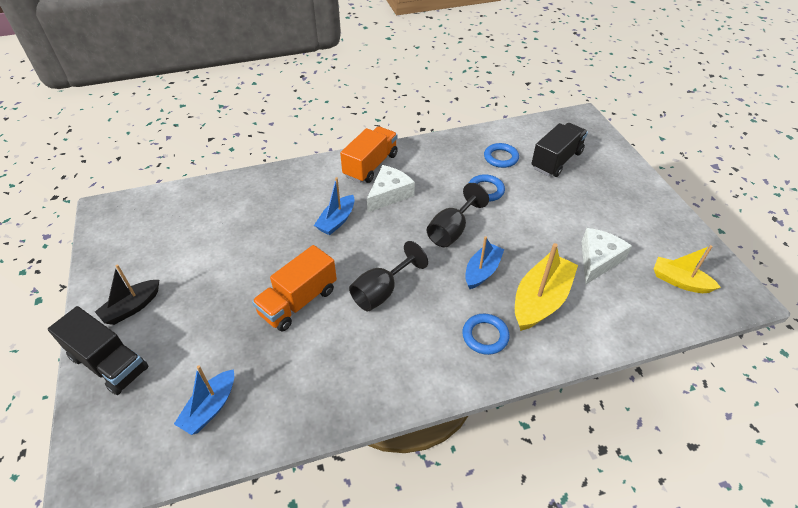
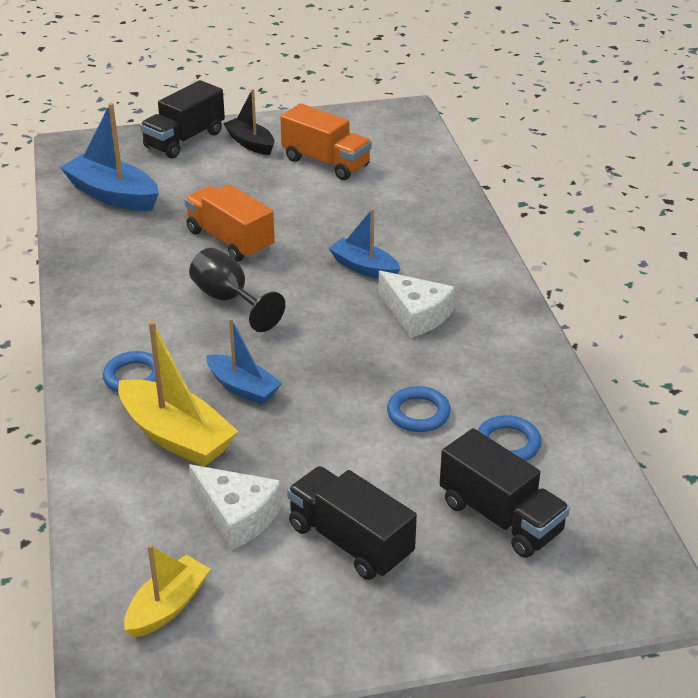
camera: 95 degrees right, 10 degrees down
(210, 408) = (113, 195): blue boat -> blue boat, size x1.58
(370, 165) = (486, 299): orange truck -> orange truck (326, 162)
(452, 231) = (329, 368): black goblet -> none
(597, 212) = (350, 541): none -> black truck

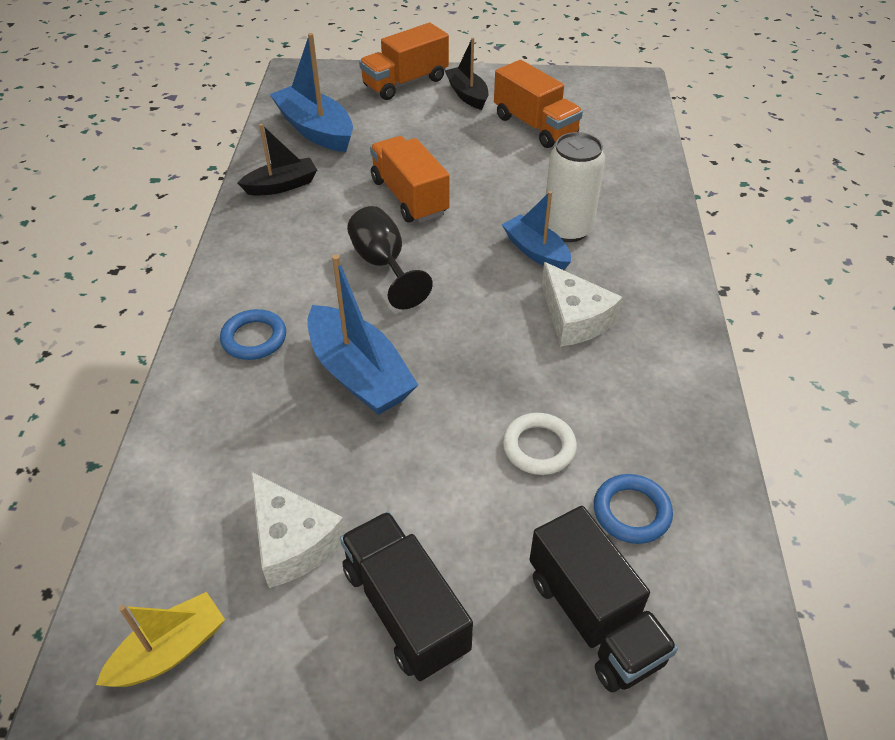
camera: 15 degrees right, 10 degrees up
(101, 249) = (282, 186): none -> black boat
(176, 436) = (268, 421): yellow boat -> none
(184, 140) = (405, 83): black truck -> orange truck
(243, 388) = (359, 374): blue boat -> blue boat, size x1.58
(386, 245) = (567, 229): none -> white can
(418, 413) = (539, 447): blue ring -> white ring

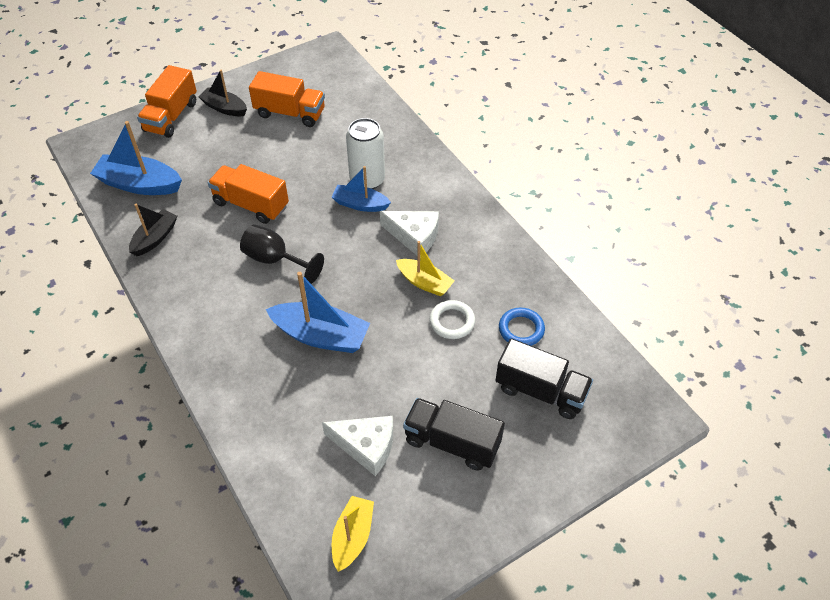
camera: 35 degrees left, 5 degrees up
(254, 338) = (237, 349): blue ring -> none
(542, 379) = (424, 282): none -> yellow boat

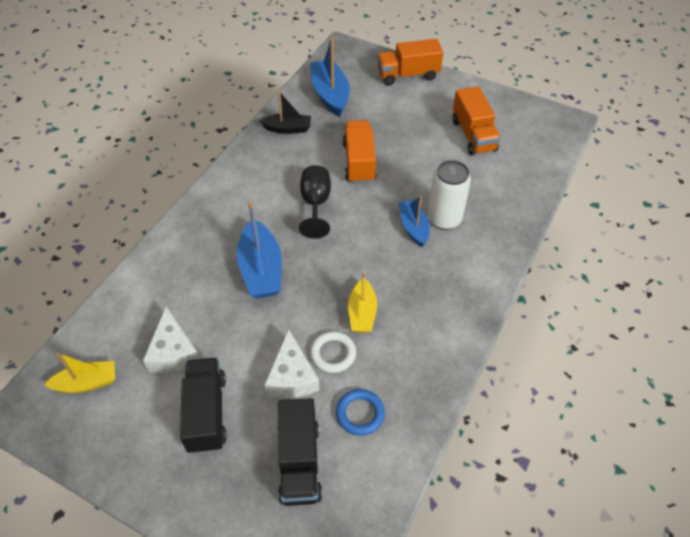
camera: 60 degrees right, 0 degrees up
(224, 108) = (443, 97): black boat -> none
(414, 236) = (407, 281): white cheese -> white cheese (292, 376)

